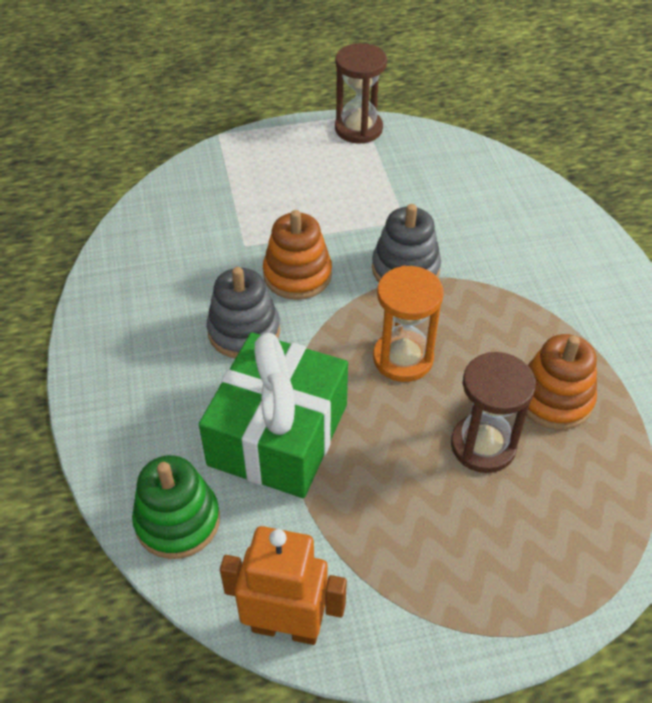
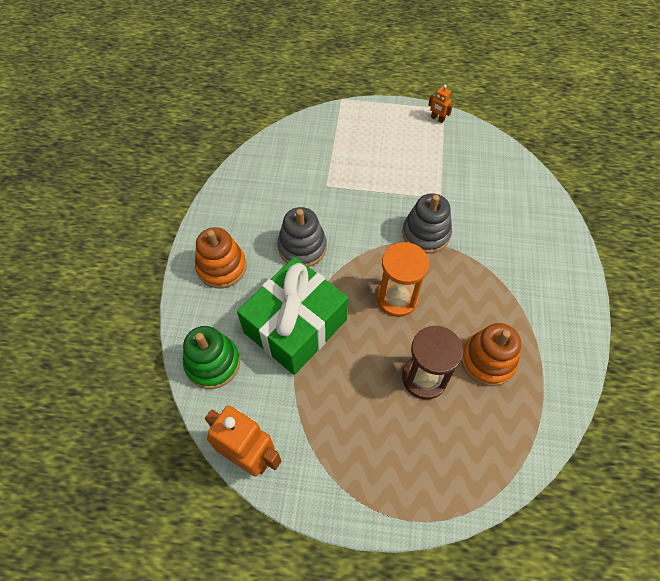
camera: 20 degrees right, 10 degrees up
(297, 275) = (352, 217): orange stacking toy -> orange stacking toy (222, 267)
(358, 129) = (437, 119): brown hourglass -> orange robot

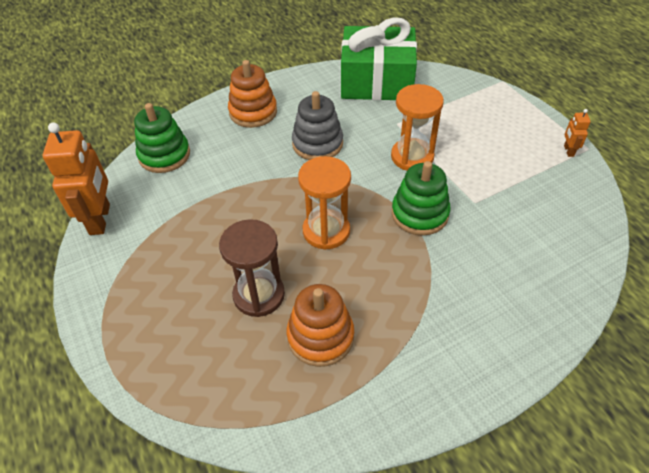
camera: 55 degrees right, 10 degrees down
(295, 326) = (237, 181): green gift -> green gift (377, 81)
(369, 200) = (412, 157): none -> orange hourglass
(426, 234) = (419, 214): grey stacking toy -> green stacking toy

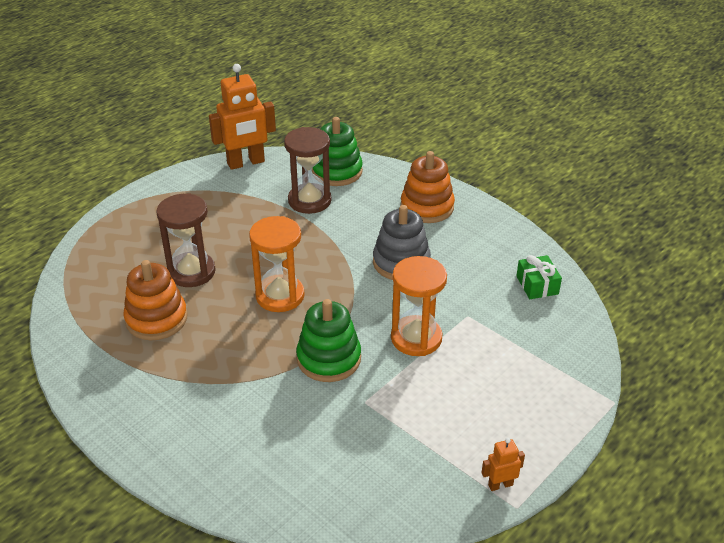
camera: 70 degrees right, 10 degrees down
(197, 183) = (309, 201): none -> brown hourglass
(377, 81) = (537, 285): green gift -> green gift, size x0.40

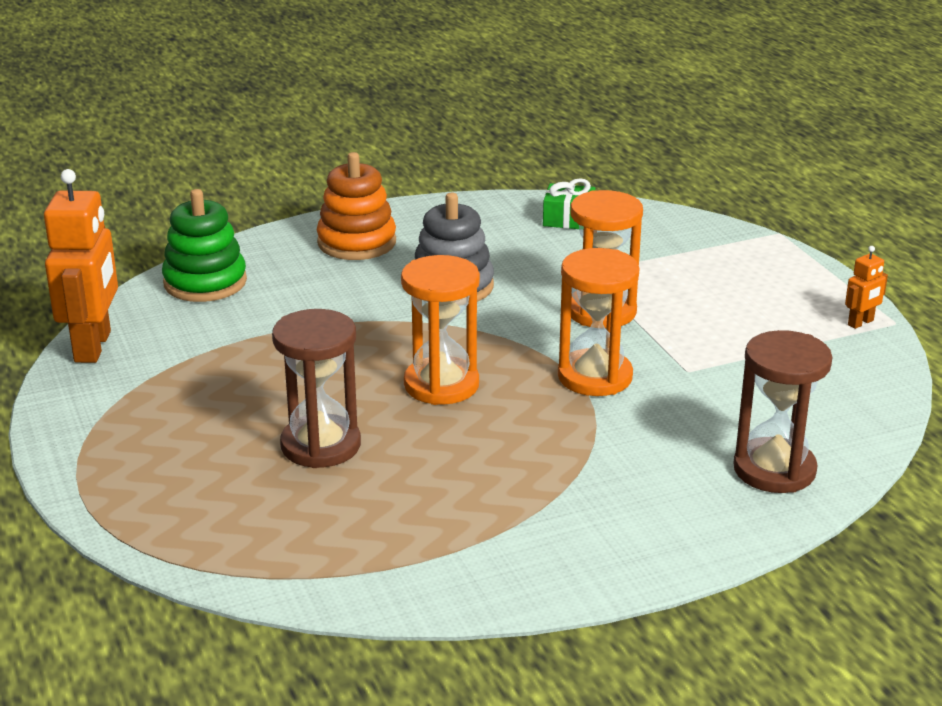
camera: 65 degrees left, 10 degrees down
(156, 319) = (404, 496): orange stacking toy -> none
(309, 201) = (251, 317): brown hourglass -> brown hourglass (774, 470)
(329, 359) = (595, 377): green stacking toy -> orange hourglass
(500, 485) = (861, 323): orange robot -> orange robot turned 135 degrees counterclockwise

